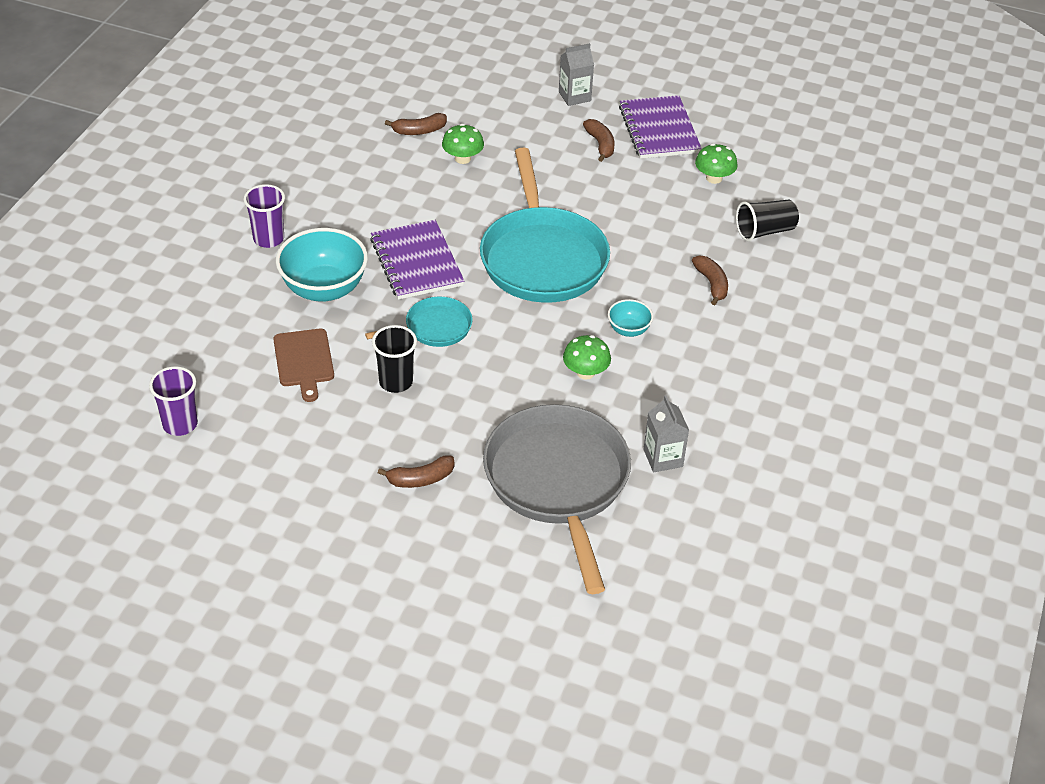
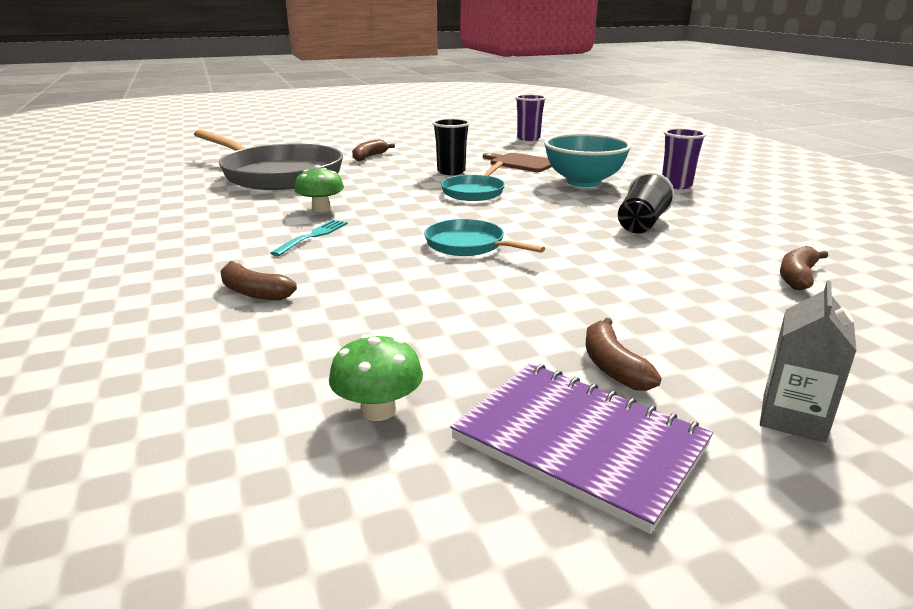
camera: 140 degrees right, 20 degrees down
(416, 262) = (560, 209): purple notebook -> none
(462, 158) = (702, 276): green mushroom -> none
(542, 258) = (469, 245): turquoise pan -> turquoise pan, size x0.49
(600, 144) = (612, 366): brown banana -> brown banana turned 45 degrees clockwise
(628, 330) = (313, 236): turquoise bowl -> turquoise fork
(663, 458) = (205, 198): grey carton -> none
(765, 231) = (217, 374): black cup -> black cup (641, 224)

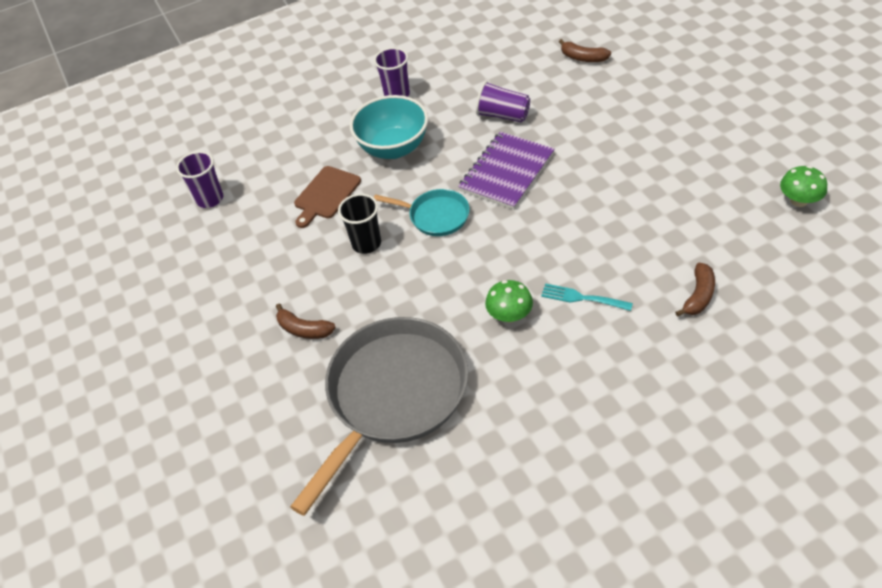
camera: 90 degrees left, 25 degrees up
(469, 245) = (574, 200): turquoise pan -> none
(579, 443) = (788, 135): purple notebook -> purple notebook (507, 172)
(612, 366) = (721, 127): brown banana -> none
(641, 224) = (503, 115): black cup -> purple cup
(793, 418) = (739, 78): grey carton -> none

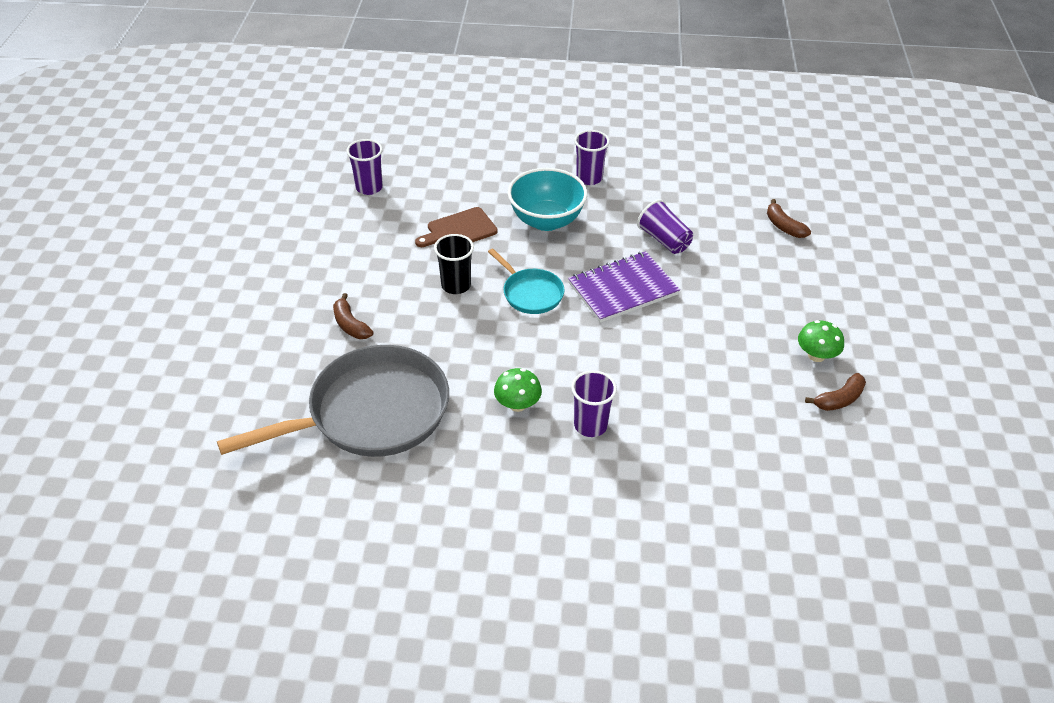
camera: 25 degrees right, 5 degrees down
(582, 298) = (590, 425): turquoise fork -> purple cup
(698, 296) = (694, 481): brown banana -> brown banana (839, 399)
(799, 200) = (869, 454): green mushroom -> green mushroom (816, 355)

